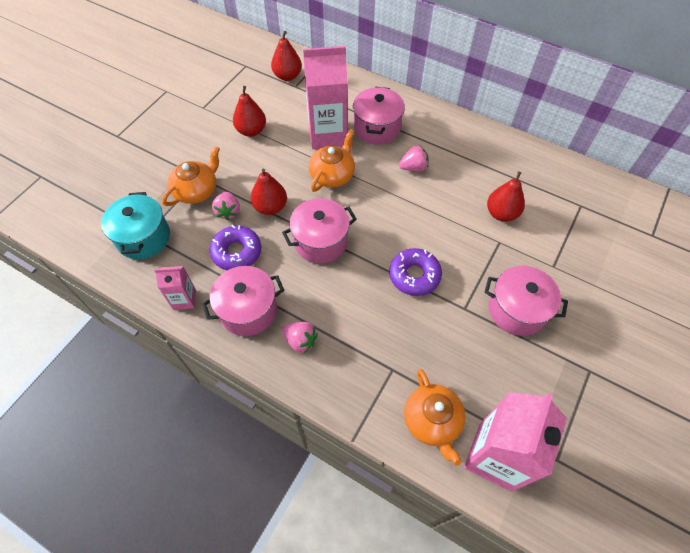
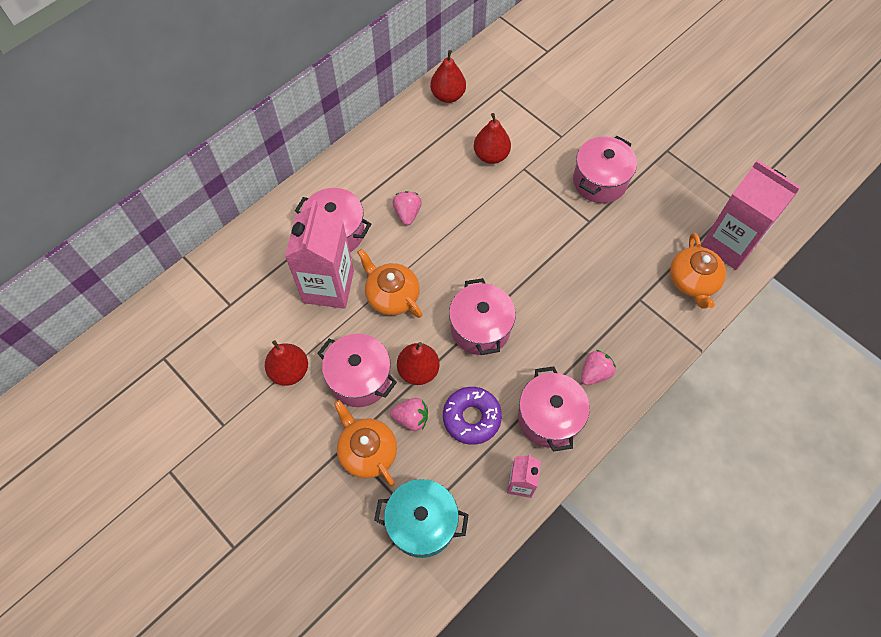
camera: 75 degrees left, 5 degrees up
(255, 172) = (360, 378): none -> pink pot
(287, 76) = (207, 310): red pear -> red pear (448, 95)
(414, 275) = (544, 252): purple donut -> none
(432, 421) = (693, 281): orange teapot -> orange teapot turned 90 degrees clockwise

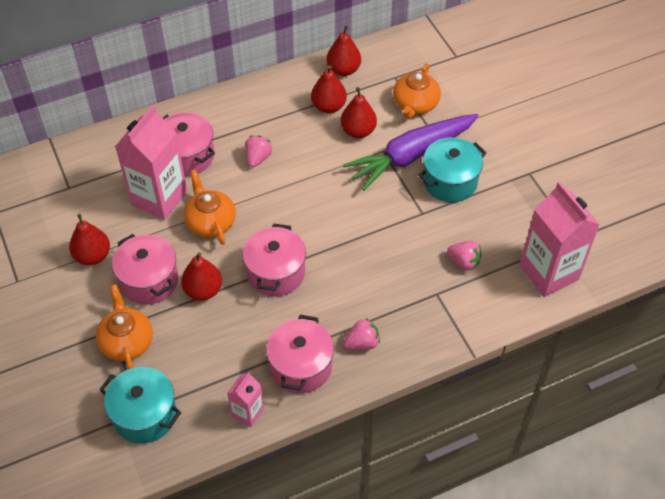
camera: 20 degrees right, 10 degrees down
(411, 418) = (178, 327): pink strawberry -> pink strawberry (464, 262)
(451, 138) = (328, 106): none -> red pear
(471, 417) = (231, 344): purple donut -> none
(552, 166) = (411, 156): none -> purple carrot
(600, 181) = (450, 181): pink pot -> turquoise pot
(693, 281) = (496, 294): orange teapot -> orange teapot (415, 104)

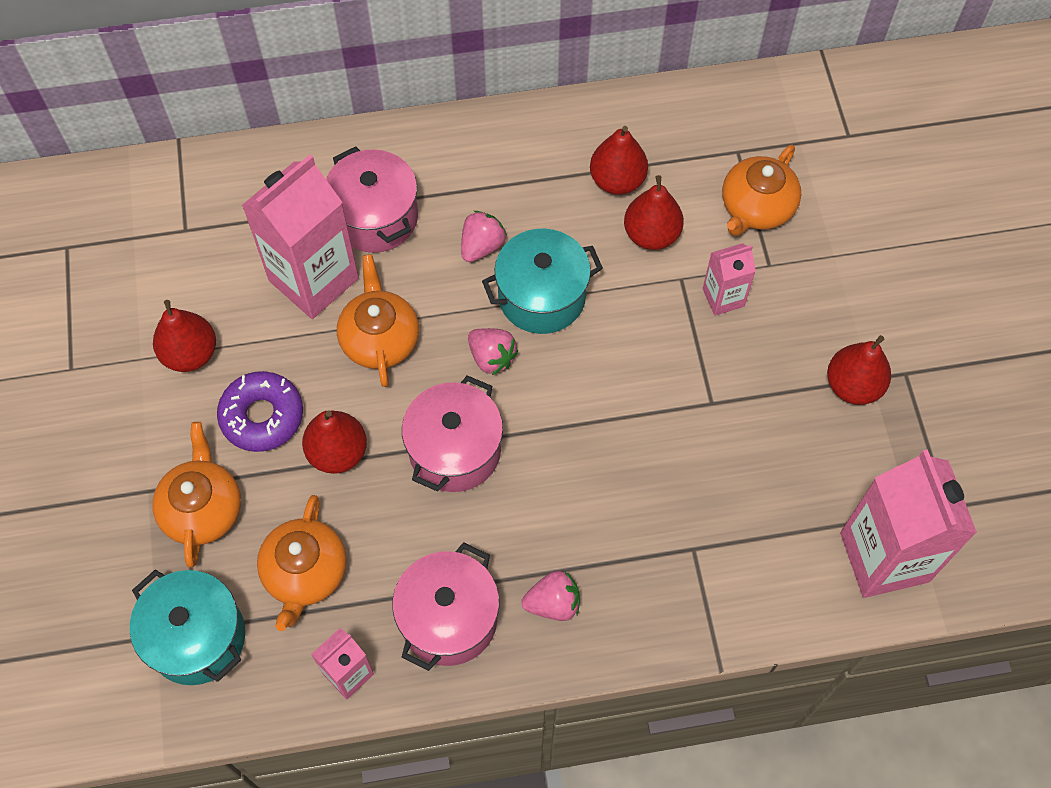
camera: 15 degrees right, 10 degrees up
(149, 280) = (262, 416): pink pot -> purple donut
(203, 362) = (305, 573): none -> orange teapot
(343, 70) = (659, 120): red pear -> red pear (853, 386)
(411, 156) = (723, 297): purple carrot -> pink carton
(450, 181) = (772, 358): turquoise pot -> turquoise pot (541, 296)
(464, 262) = (753, 504): pink strawberry -> pink strawberry (492, 357)

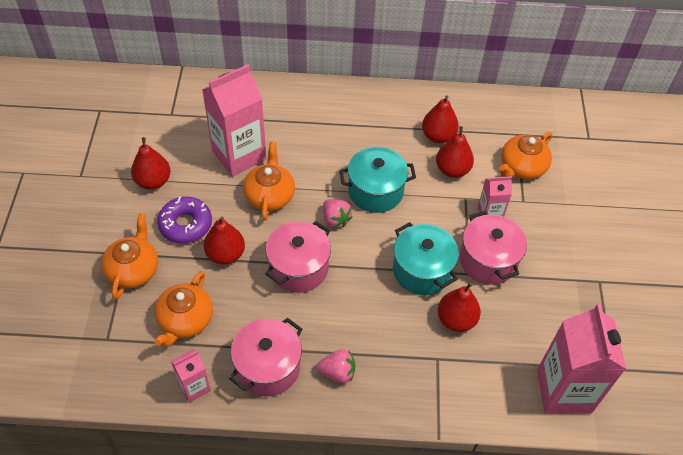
camera: 10 degrees right, 10 degrees down
(197, 637) = (106, 344): turquoise pot -> turquoise pot (422, 270)
(375, 217) = (285, 129): pink pot -> pink pot (488, 260)
(482, 246) = (346, 156): pink strawberry -> none
(853, 386) = (563, 282): red pear -> red pear (456, 320)

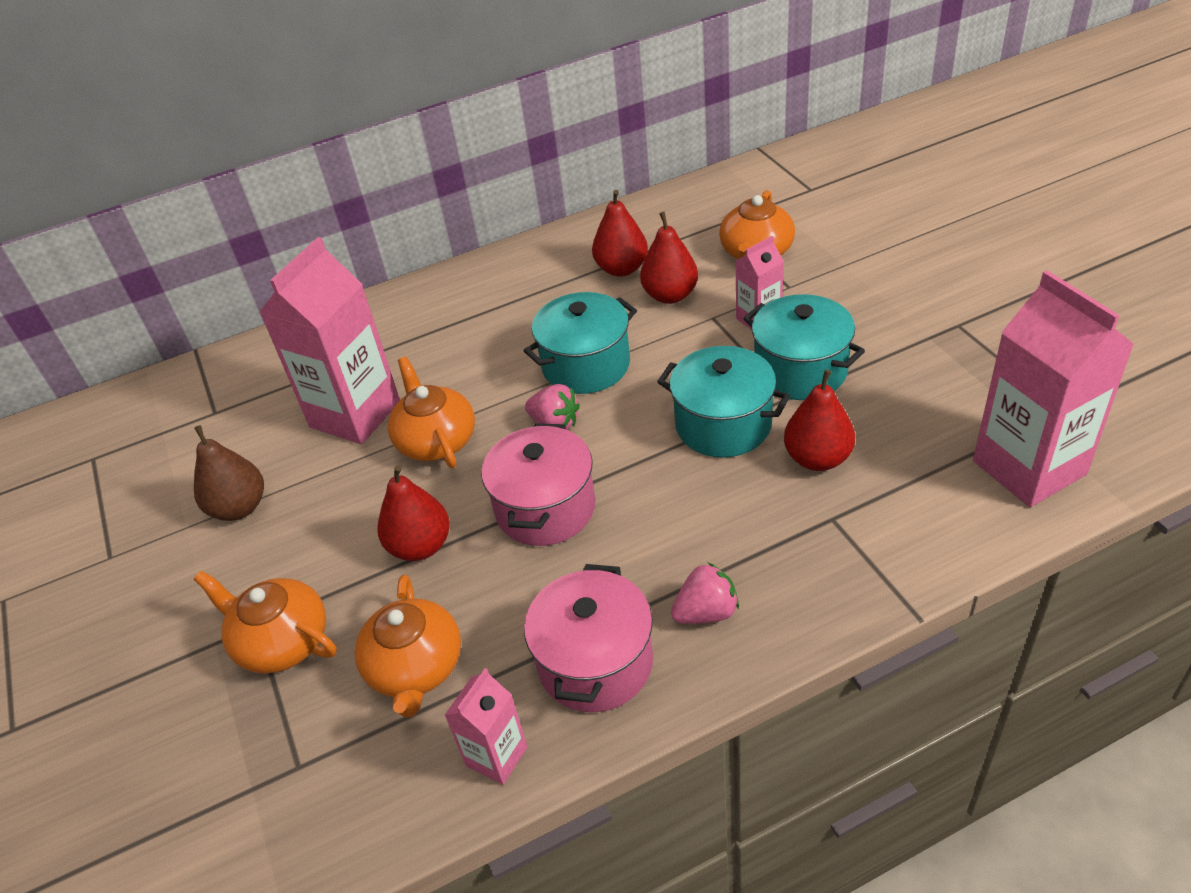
camera: 20 degrees left, 10 degrees down
(133, 270) = (281, 641): orange teapot -> orange teapot turned 45 degrees counterclockwise
(153, 181) = (239, 507): red pear -> brown pear
(185, 224) = (329, 538): purple donut -> none
(488, 260) = (800, 370): pink pot -> turquoise pot

